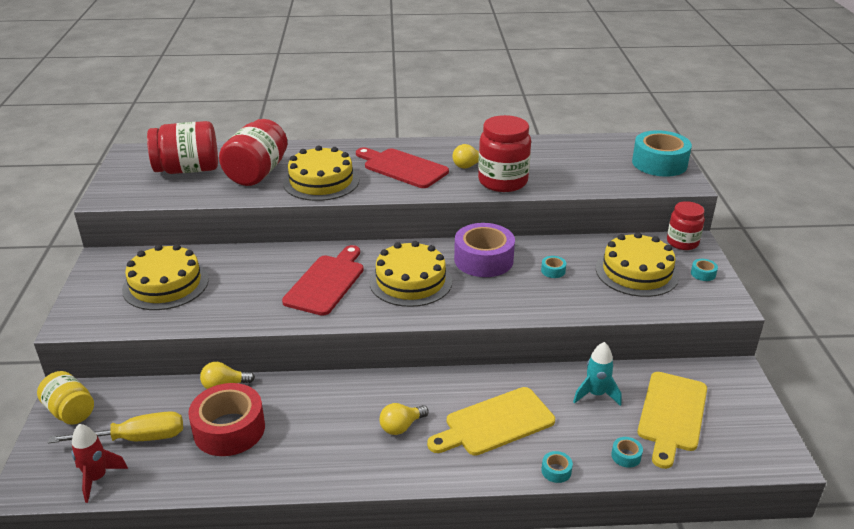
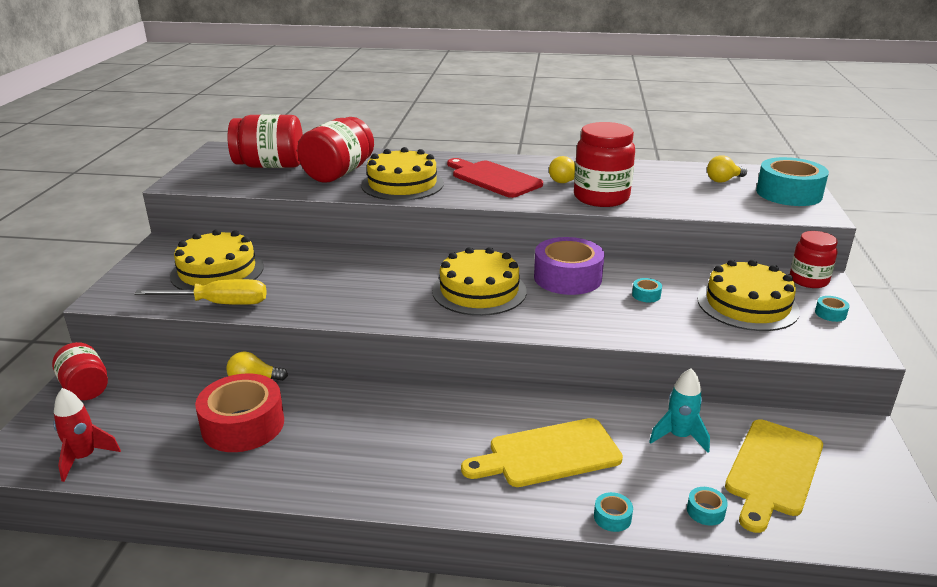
camera: 10 degrees right, 5 degrees down
(70, 411) = (85, 388): yellow jar -> red jar
(136, 438) = (141, 423): yellow screwdriver -> yellow screwdriver (219, 304)
(326, 282) = (386, 284): red cutting board -> none
(401, 426) = (436, 445): yellow light bulb -> yellow light bulb (723, 180)

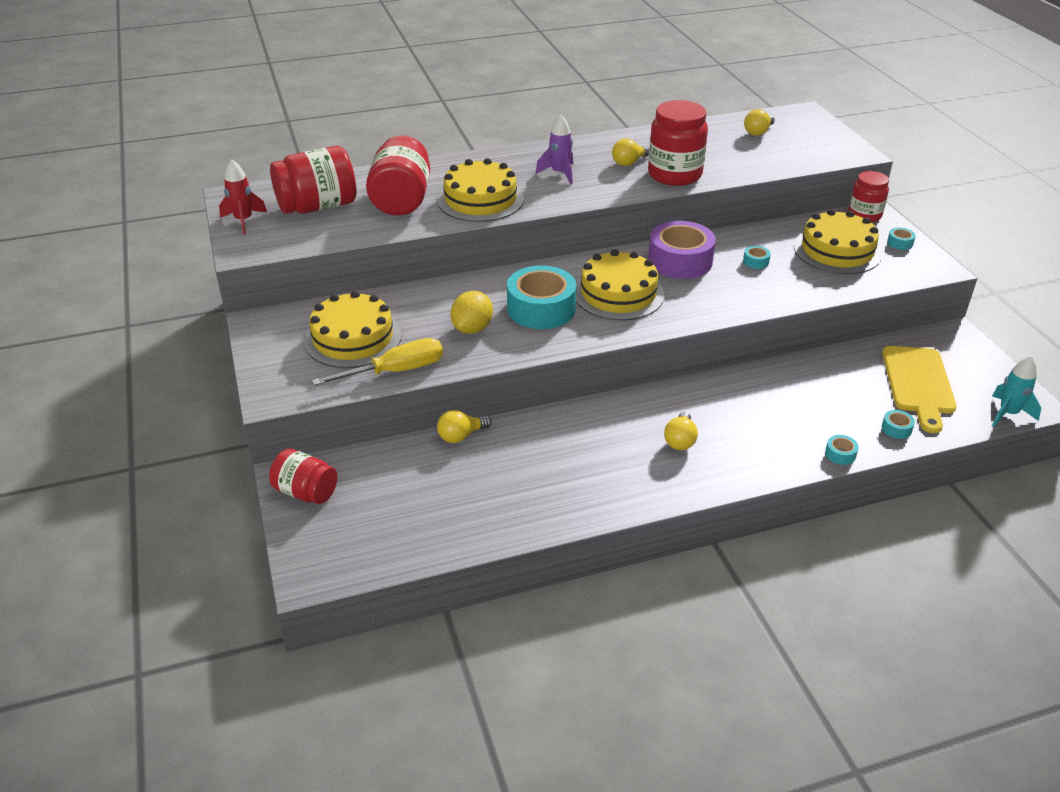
camera: 25 degrees left, 10 degrees up
(84, 458) = (383, 551): red rocket -> red rocket (244, 221)
(243, 425) = (494, 477): red tape -> none
(319, 287) = (472, 328): none -> yellow lemon
(448, 447) = (680, 440): none -> yellow light bulb
(493, 178) = (559, 173): red cutting board -> purple rocket
(548, 454) = (759, 421): yellow cutting board -> none
(679, 437) = (839, 378): turquoise rocket -> turquoise rocket (1008, 414)
(789, 193) = (819, 135): turquoise tape -> turquoise tape (541, 309)

